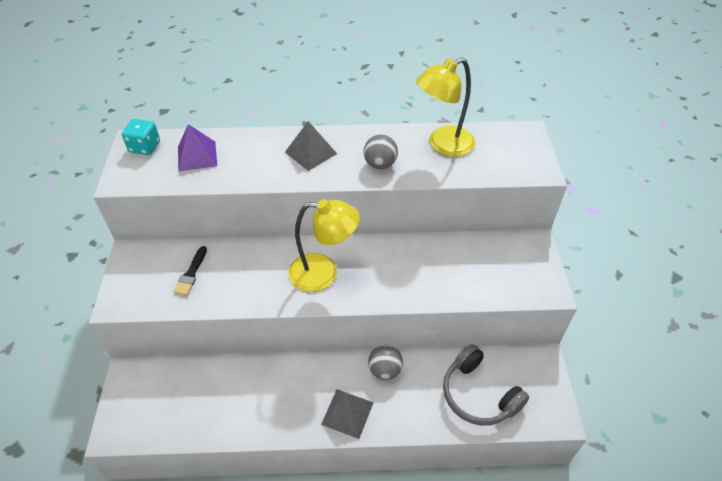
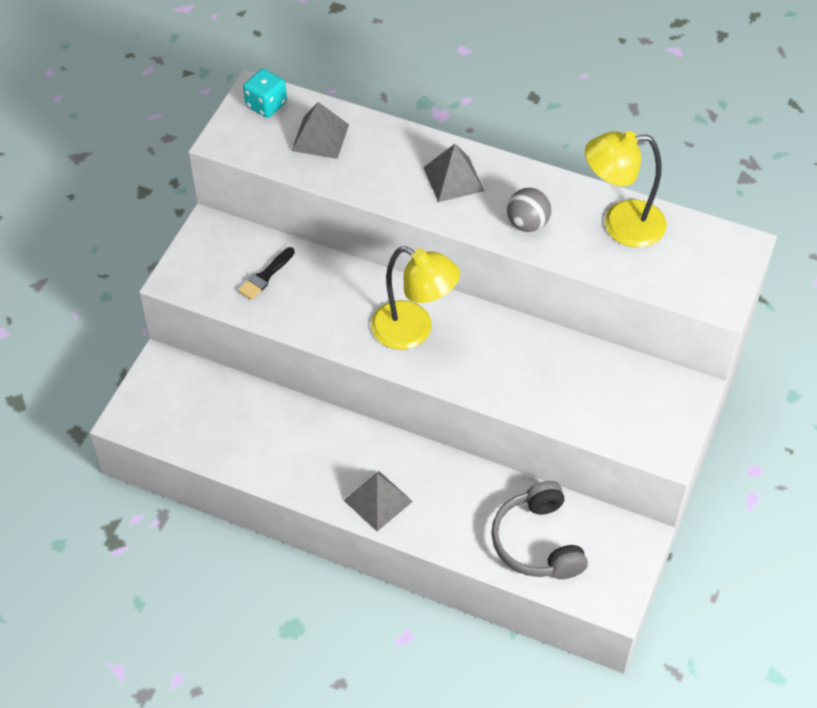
camera: 25 degrees right, 5 degrees up
(197, 156) = (320, 137): purple pyramid -> grey pyramid
(385, 370) = (444, 473): grey ball -> none

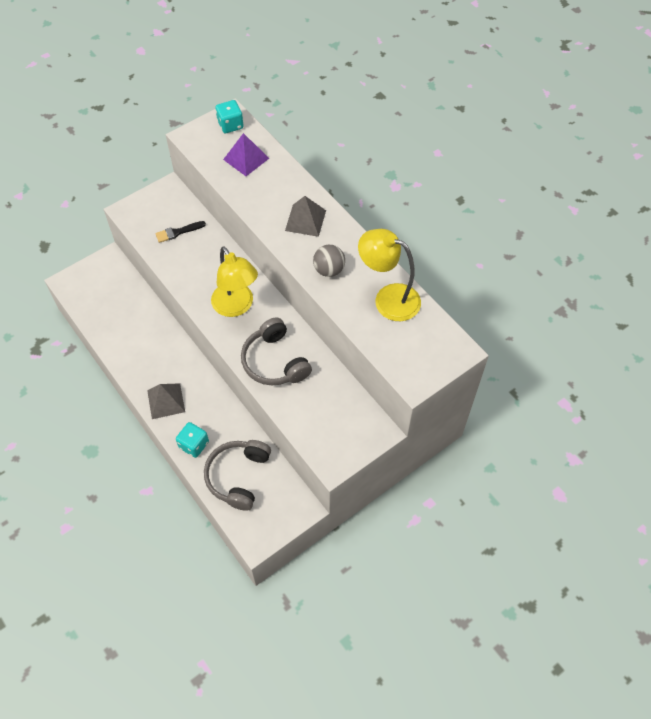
camera: 30 degrees right, 5 degrees up
(320, 137) = (246, 159): grey pyramid -> purple pyramid
(454, 534) = (194, 445): none -> turquoise dice
(511, 372) = (274, 361): none -> grey headphones

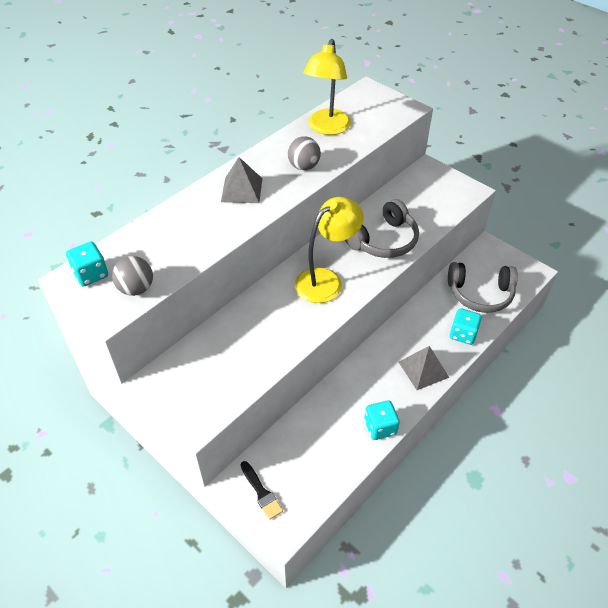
camera: 100 degrees left, 10 degrees down
(122, 355) = (380, 427): none -> turquoise dice
(178, 232) = (229, 355): black brush -> black brush (261, 492)
(208, 149) = (136, 288): none -> grey ball
(246, 159) = (151, 250): purple pyramid -> none

